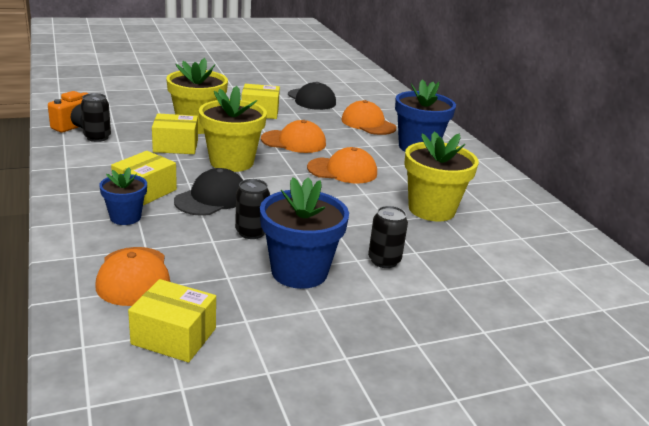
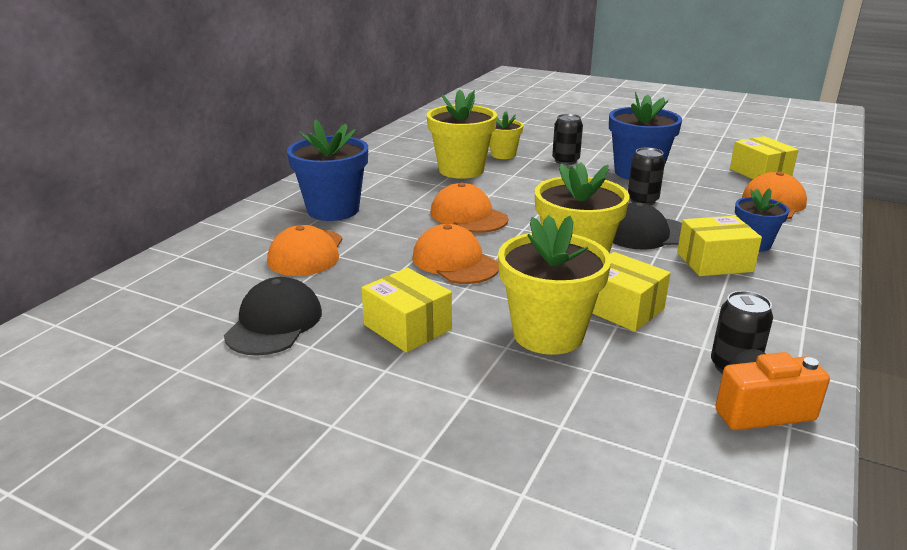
camera: 130 degrees left, 0 degrees up
(444, 244) = (503, 155): none -> yellow flower pot

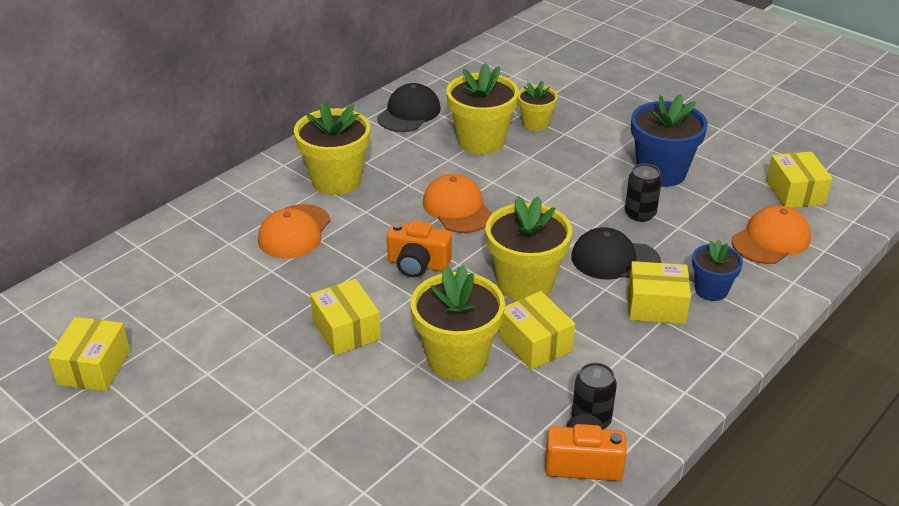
camera: 15 degrees right, 10 degrees up
(90, 415) = (94, 367): none -> yellow box
(274, 323) = (244, 306): black cap -> black cap (409, 113)
(333, 210) = (336, 180): blue flower pot -> yellow flower pot
(455, 262) = (418, 264): orange cap -> orange camera
(565, 161) = (596, 143): black can -> none

